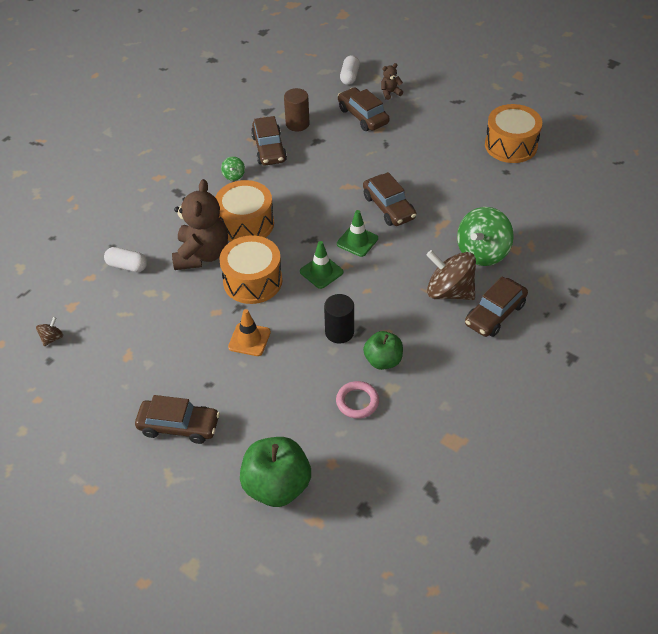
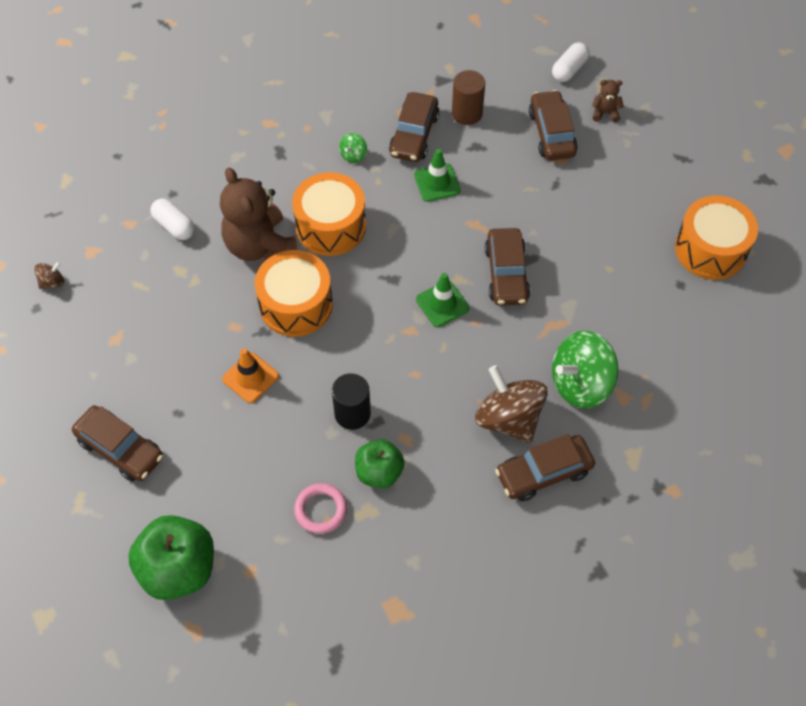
camera: 25 degrees right, 10 degrees up
(202, 255) = (260, 246): brown teddy bear -> brown teddy bear turned 120 degrees clockwise
(321, 272) = (378, 327): green traffic cone -> green traffic cone (437, 183)

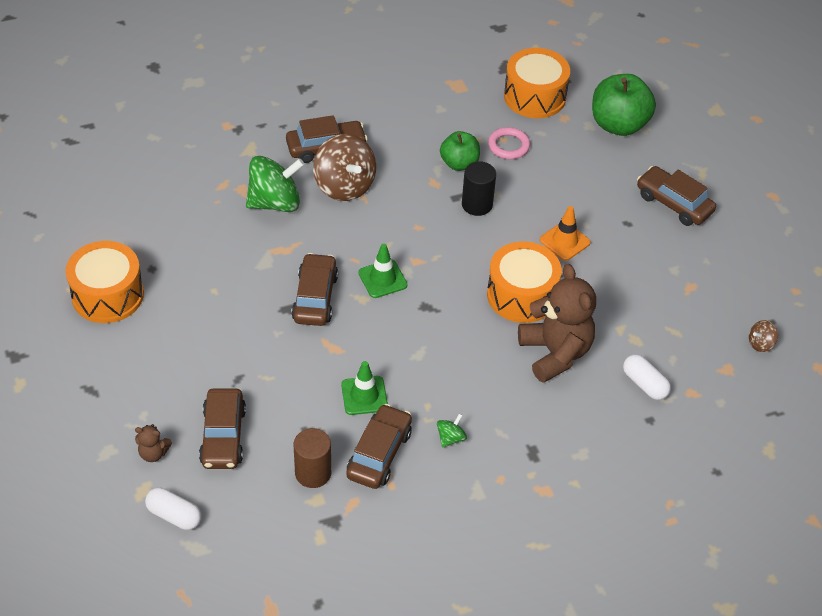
camera: 175 degrees left, 10 degrees down
(330, 226) = (482, 364): orange drum -> orange drum (534, 96)
(569, 70) = (174, 515): white capsule -> white capsule turned 75 degrees clockwise

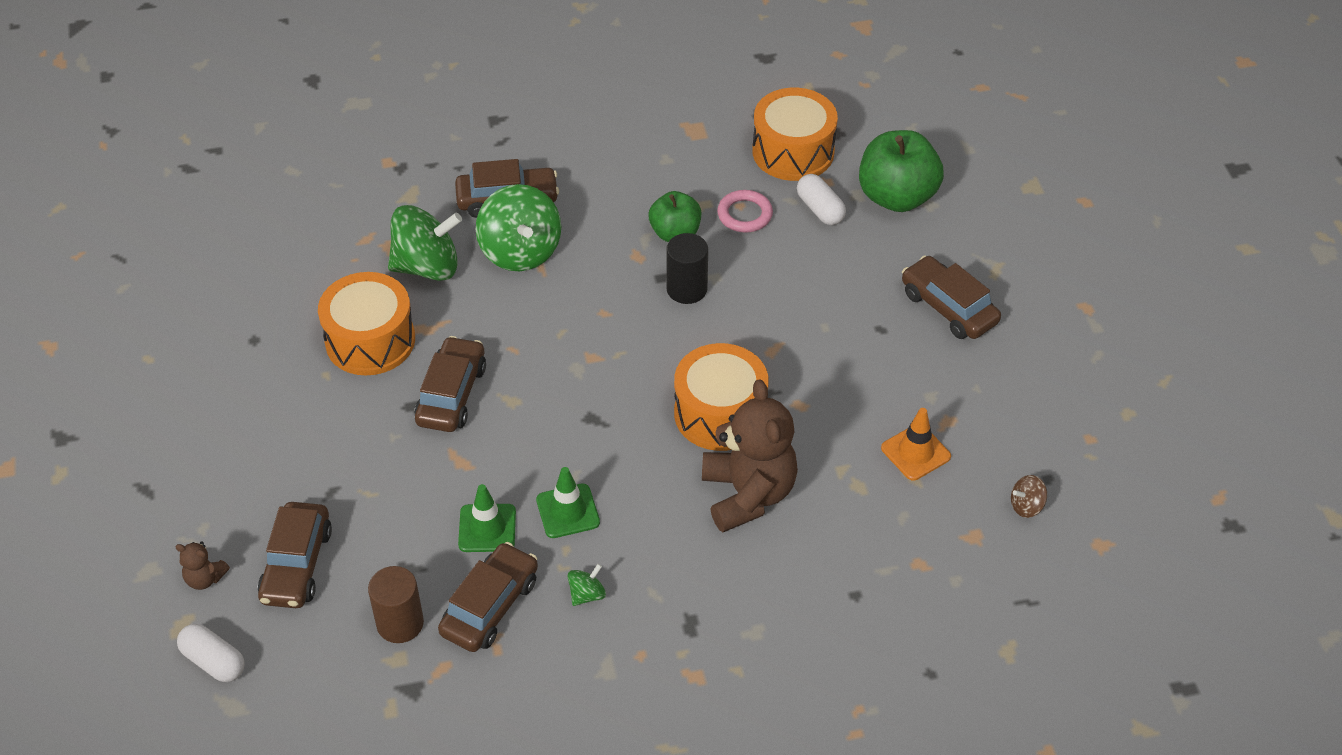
camera: 10 degrees right, 0 degrees up
(107, 295) = (192, 369): orange drum -> orange drum (370, 340)
(344, 186) = (520, 251): brown spinning top -> green spinning top
(382, 279) = (543, 377): green traffic cone -> green traffic cone (568, 511)
(564, 241) = (792, 346): orange traffic cone -> orange traffic cone (915, 452)
(644, 384) = (858, 546): white capsule -> white capsule (820, 209)

